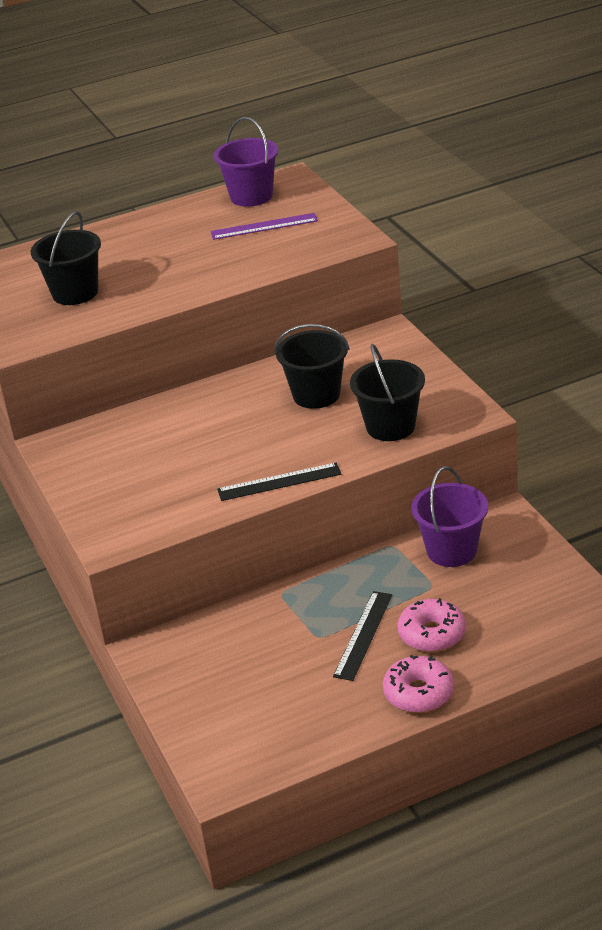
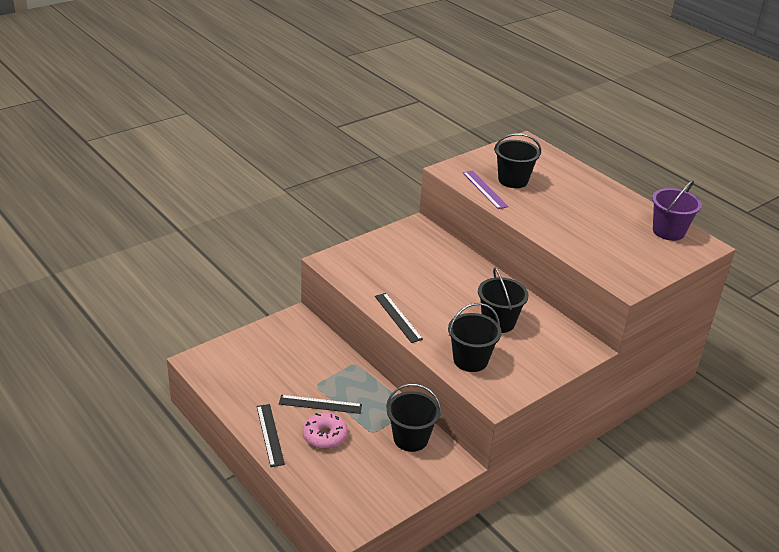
camera: 70 degrees right, 0 degrees up
(264, 226) = (627, 242): purple ruler -> purple ruler (484, 189)
(418, 693) = (270, 434): pink donut -> black ruler
(451, 550) = (410, 438): purple bucket -> black bucket

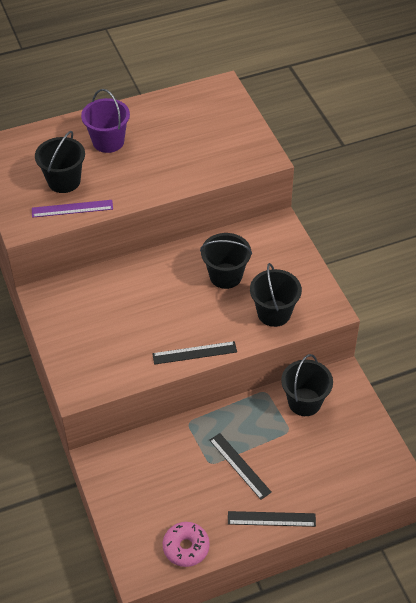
camera: 70 degrees left, 15 degrees up
(320, 404) = (239, 466): black ruler -> black ruler turned 60 degrees counterclockwise
(324, 436) = (284, 471): pink donut -> pink donut (186, 547)
(668, 231) = (194, 101): purple bucket -> purple bucket (108, 141)

